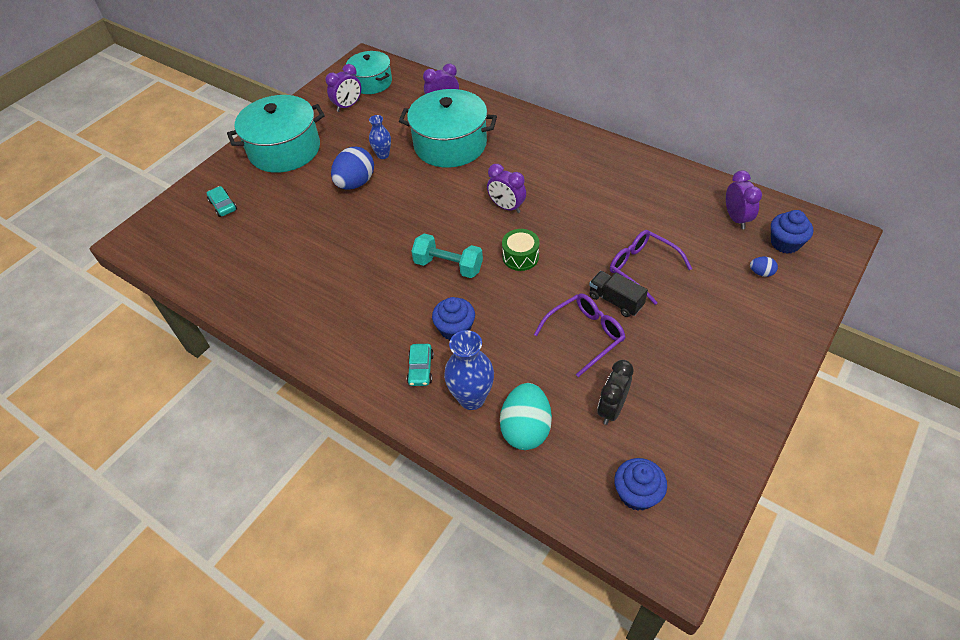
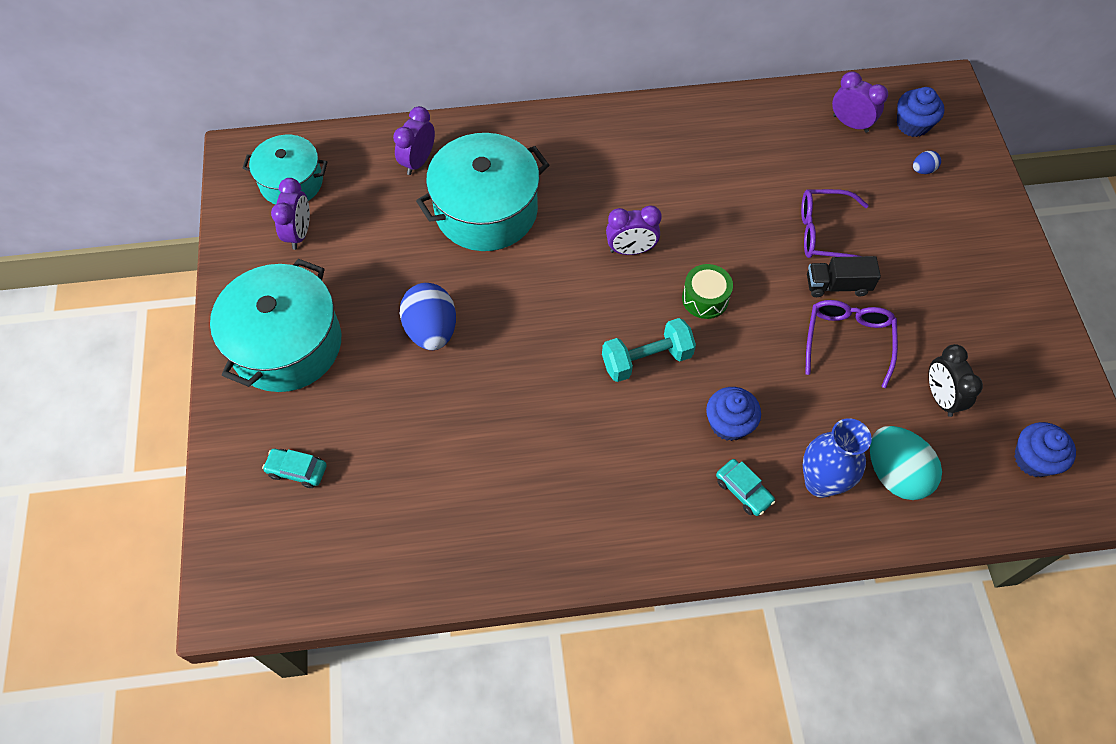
camera: 45 degrees left, 10 degrees up
(383, 155) = (422, 273): blue vase -> none

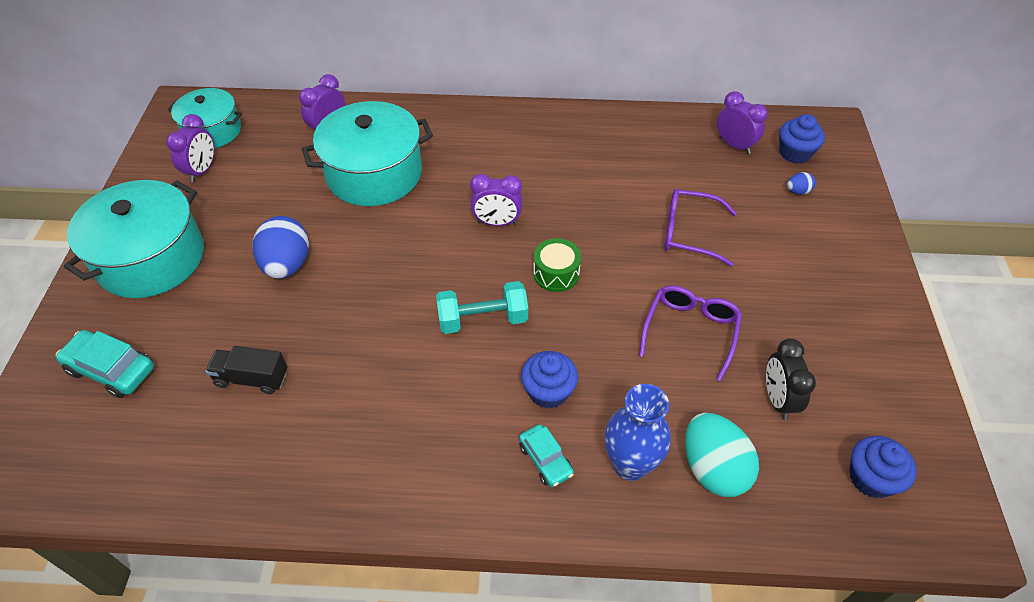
camera: 10 degrees right, 10 degrees down
(297, 470) = (111, 370): turquoise car -> turquoise car, size x1.56
(837, 285) = (691, 279): black truck -> black truck (252, 378)

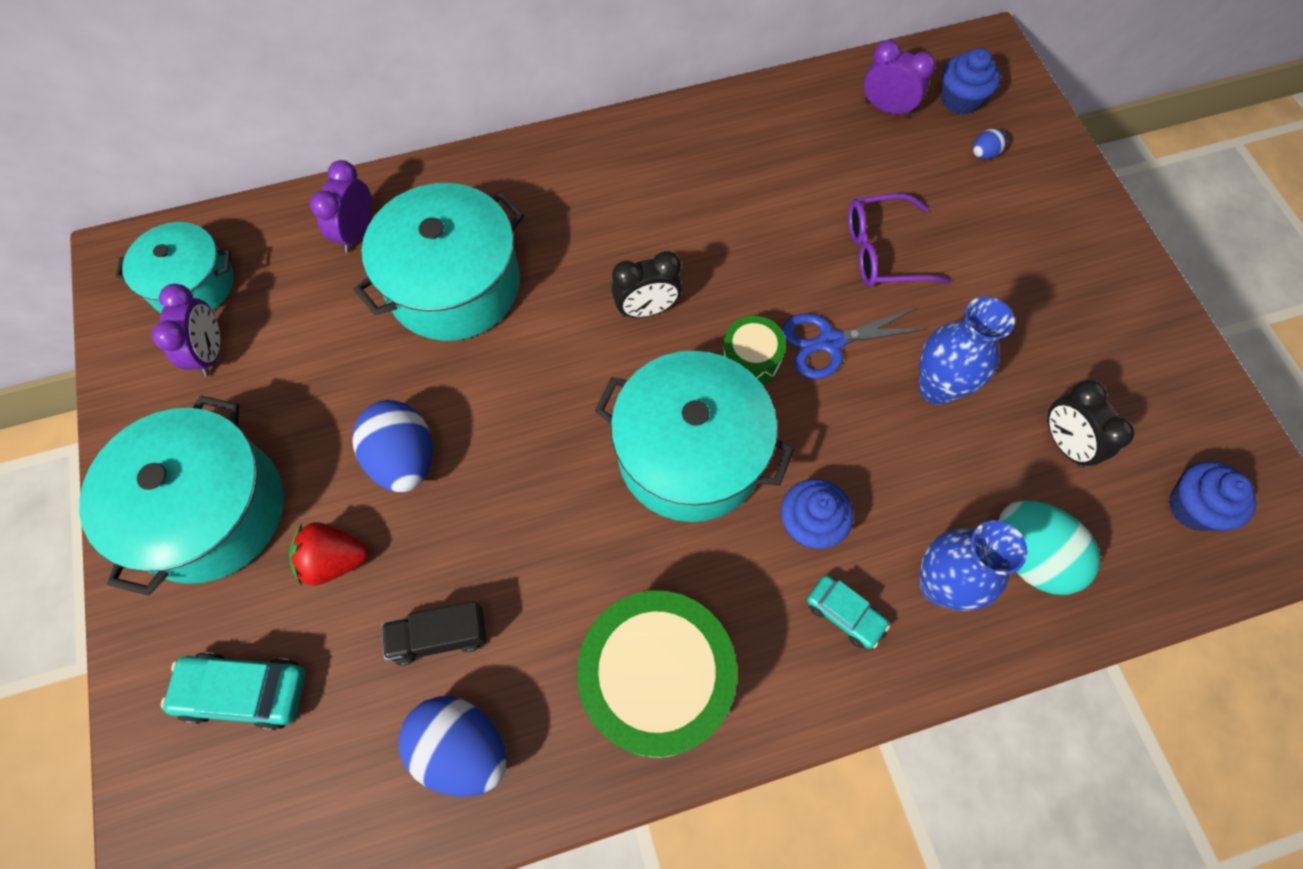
camera: 20 degrees left, 15 degrees up
(210, 310) = (334, 560): none -> red strawberry
(228, 452) = (462, 747): none -> blue egg
(384, 456) = (656, 680): none -> green drum
(482, 319) = (690, 453): turquoise dumbbell -> turquoise pot
(497, 222) = (647, 309): purple clock -> black clock
(621, 279) = (830, 342): none -> blue scissors
(690, 331) = (937, 387): purple glasses -> blue vase

